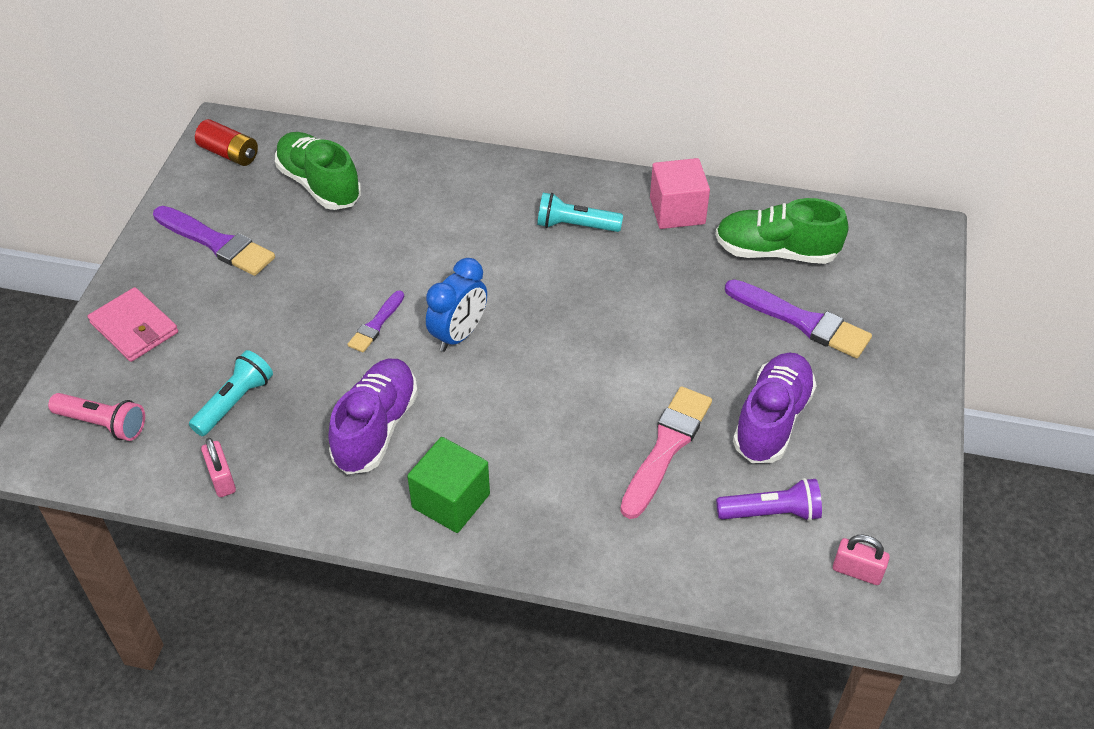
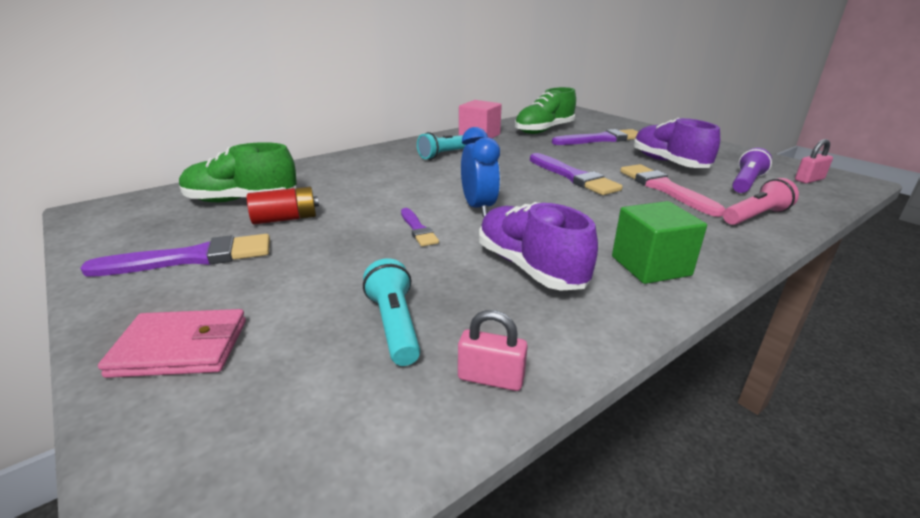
camera: 50 degrees left, 20 degrees down
(103, 424) = (268, 444): pink flashlight -> pink flashlight (755, 216)
(229, 153) = (122, 218): red battery -> red battery (285, 219)
(621, 360) = (573, 177): none -> purple brush

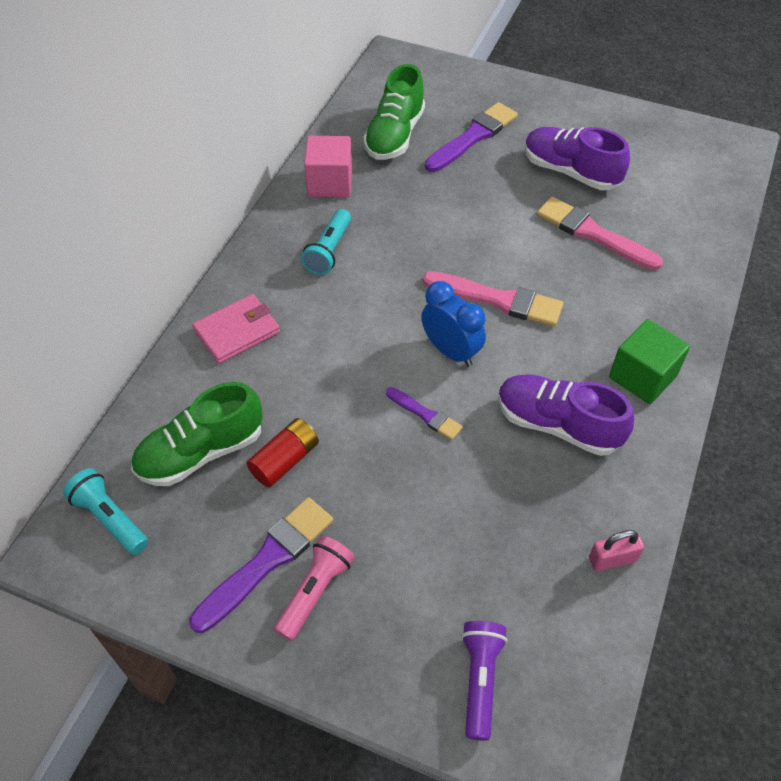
camera: 30 degrees left, 25 degrees up
(181, 348) = (387, 651): pink wallet -> pink wallet (237, 331)
(394, 325) = (513, 546): turquoise flashlight -> turquoise flashlight (110, 518)
(546, 197) = (498, 300): none -> pink brush
(573, 177) = (498, 245): purple brush -> none
(746, 183) = (656, 189): purple flashlight -> purple flashlight (480, 680)
(755, 216) = (686, 254): pink flashlight -> pink flashlight (315, 591)
(809, 180) = (705, 158): pink padlock -> none

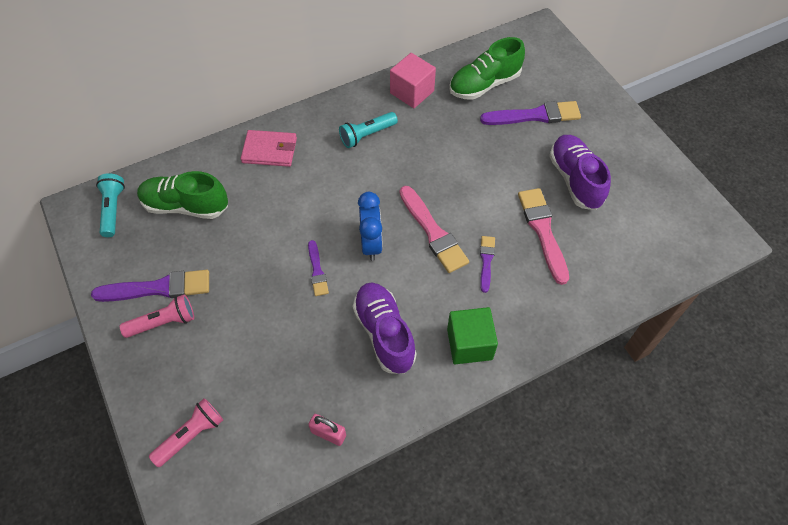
camera: 40 degrees right, 5 degrees up
(285, 460) = (220, 241): red battery -> none
(480, 680) = (191, 435): purple flashlight -> pink flashlight
(574, 293) = (486, 261): none -> purple brush

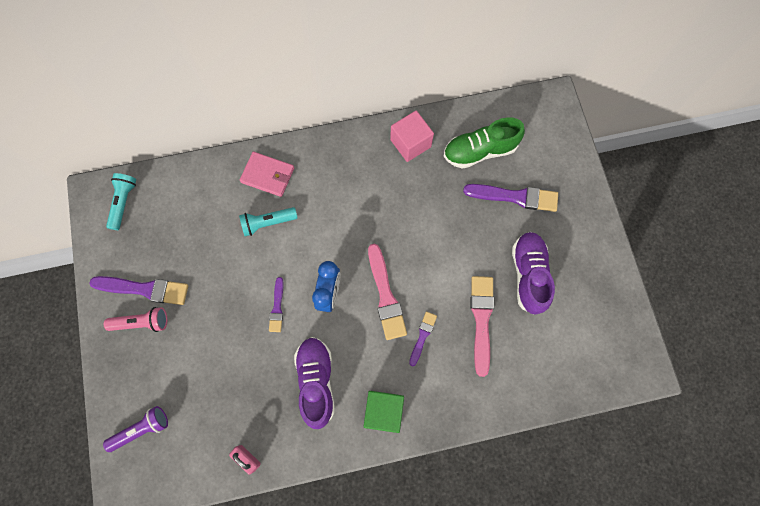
camera: 15 degrees right, 15 degrees up
(186, 206) = (184, 214): green shoe -> none
(191, 435) = (141, 429): pink flashlight -> purple flashlight
(367, 135) = (357, 180): turquoise flashlight -> turquoise flashlight (268, 223)

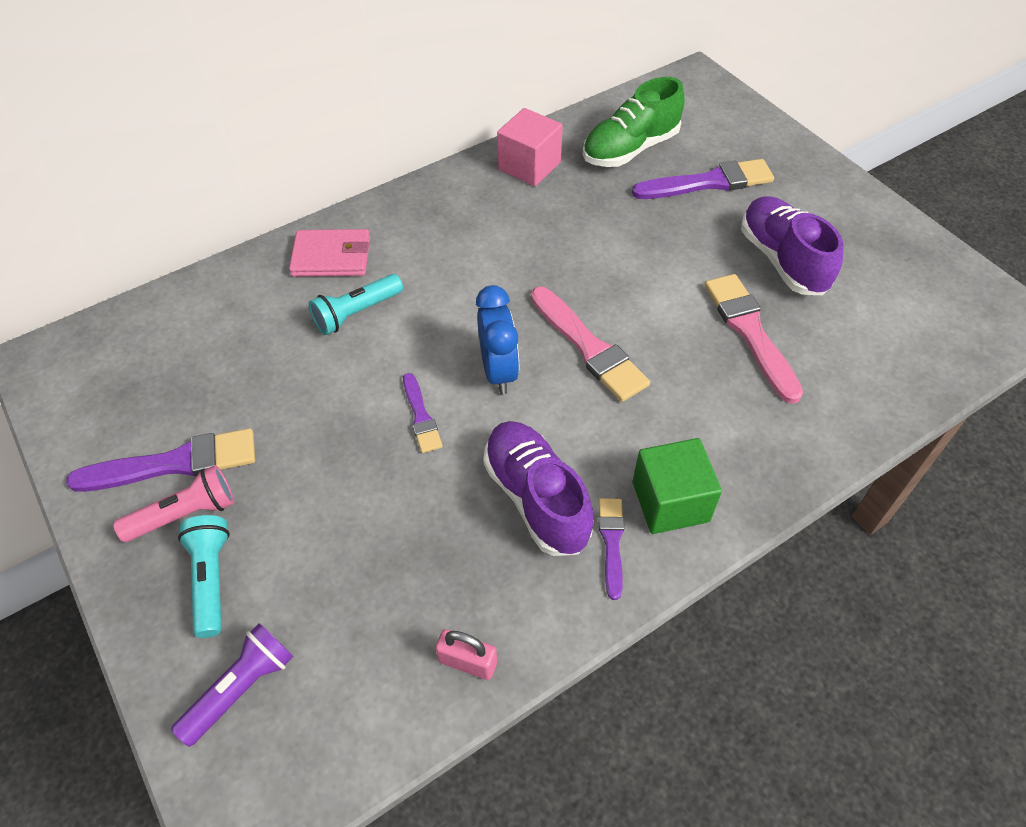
camera: 20 degrees left, 20 degrees down
(123, 202) = (98, 356): turquoise flashlight -> turquoise flashlight (211, 579)
(422, 336) = (675, 380): purple brush -> purple brush (611, 542)

